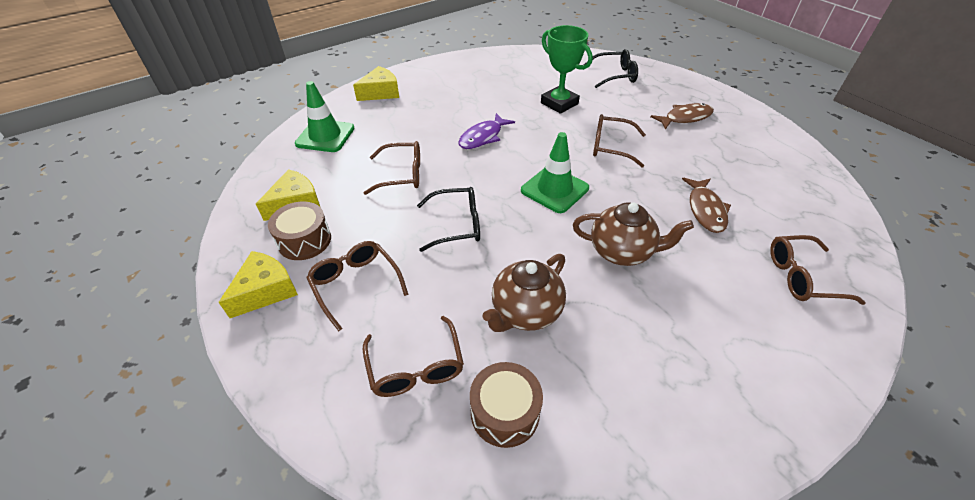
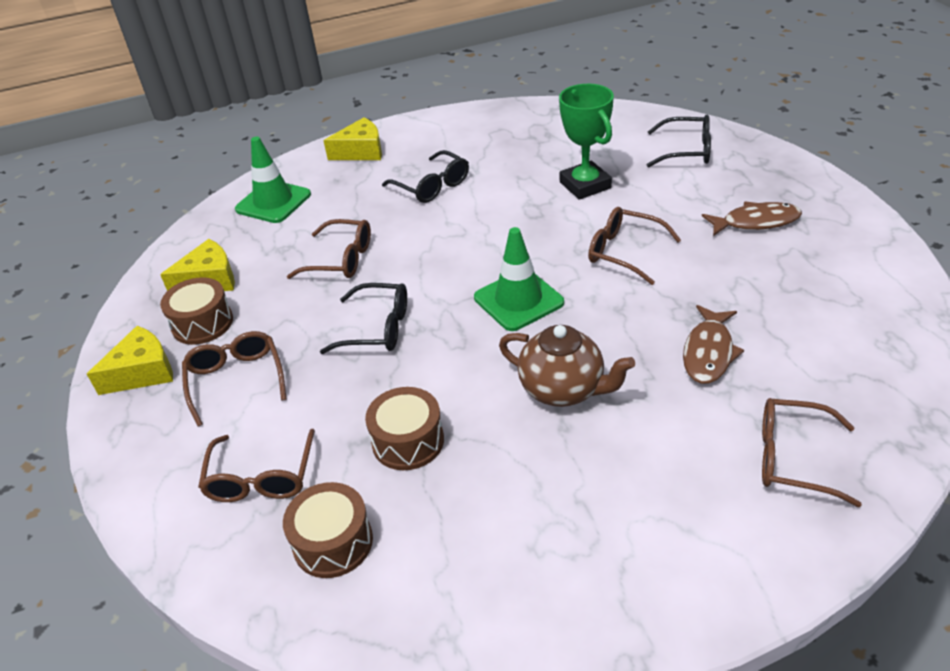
camera: 20 degrees right, 5 degrees down
(448, 113) = (431, 186): none -> black glasses
(483, 137) = (461, 222): purple fish -> none
(525, 312) = (408, 441): brown teapot -> brown drum

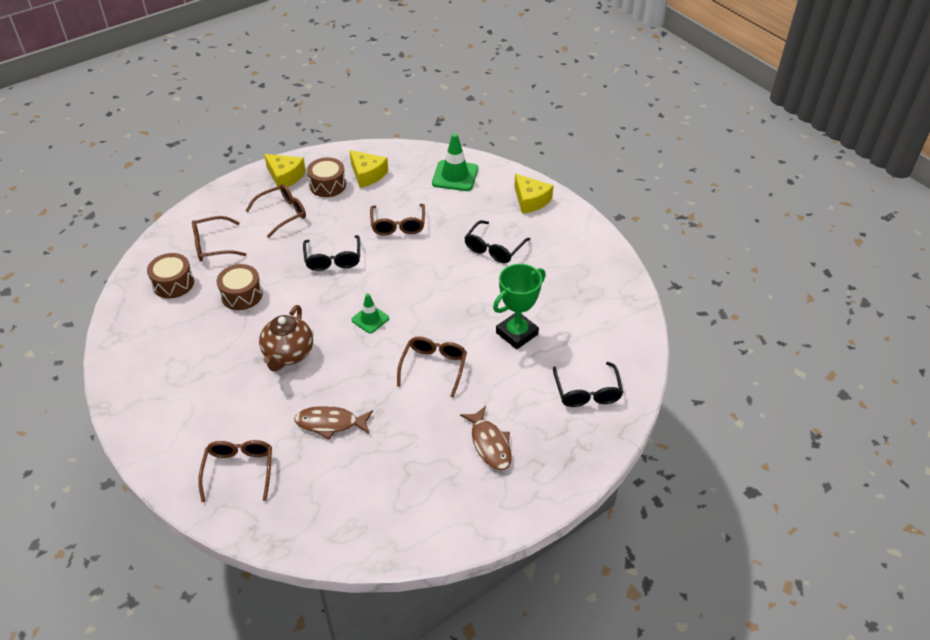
camera: 70 degrees right, 5 degrees up
(518, 300) = (370, 319): green traffic cone -> green traffic cone, size x0.60

